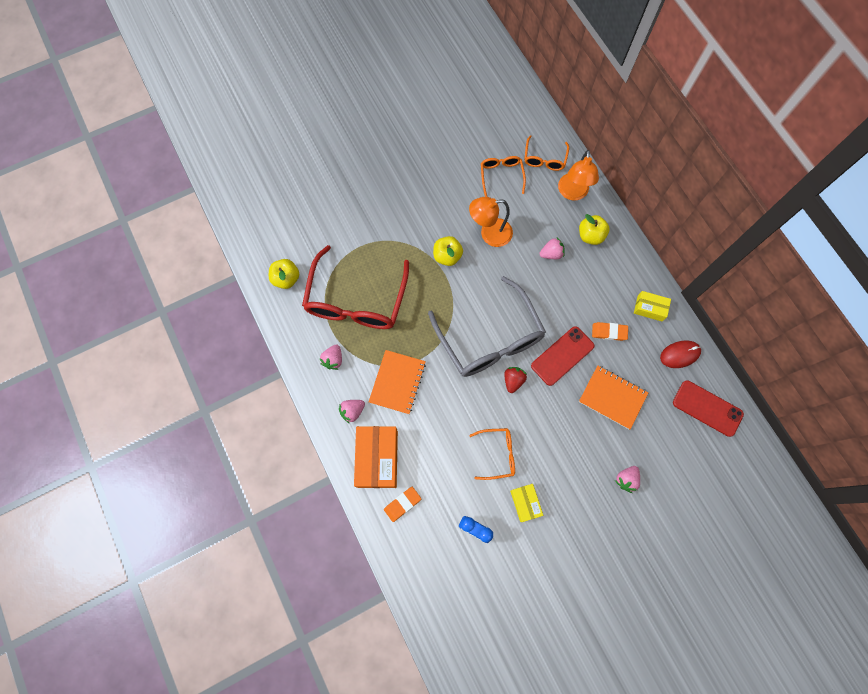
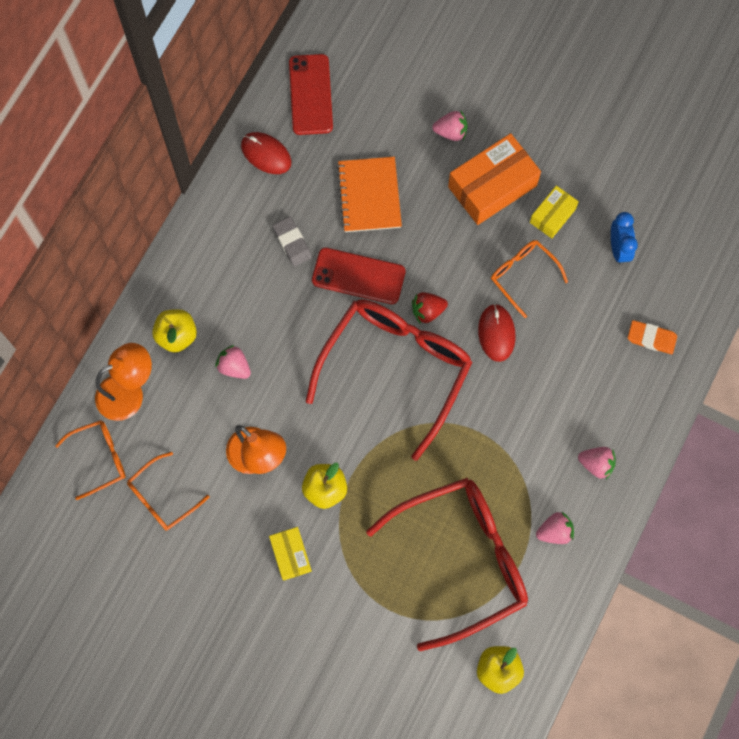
camera: 125 degrees left, 0 degrees up
(377, 458) = (625, 398): orange box -> orange box (492, 186)
(397, 382) = (525, 437): orange notebook -> none
(471, 411) = (496, 333): none -> red mouse
(489, 337) = (395, 370): grey glasses -> red glasses
(609, 332) = (292, 243): orange eraser -> grey eraser
(649, 308) = (230, 216): yellow box -> yellow box (290, 555)

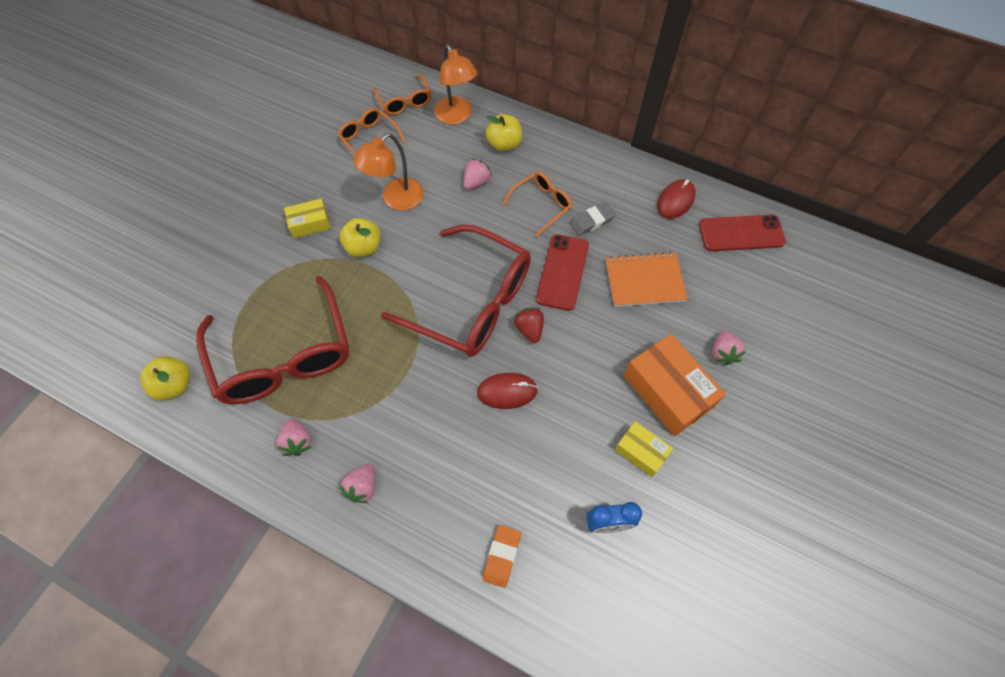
camera: 90 degrees right, 10 degrees down
(523, 276) = (570, 419): orange glasses -> orange glasses (541, 205)

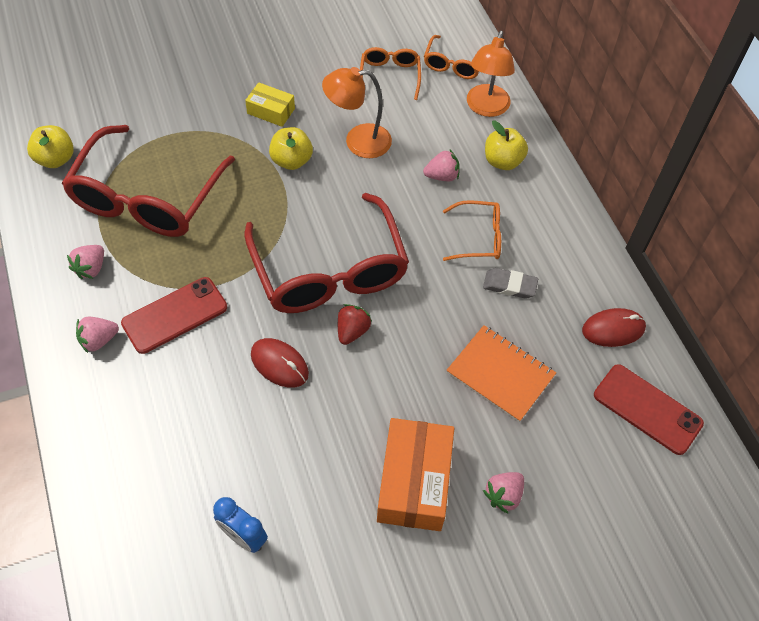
camera: 40 degrees right, 5 degrees down
(502, 556) = (138, 482): orange eraser -> none
(562, 272) = (433, 307): red phone -> red phone (174, 315)
(641, 452) = (334, 508): yellow box -> none

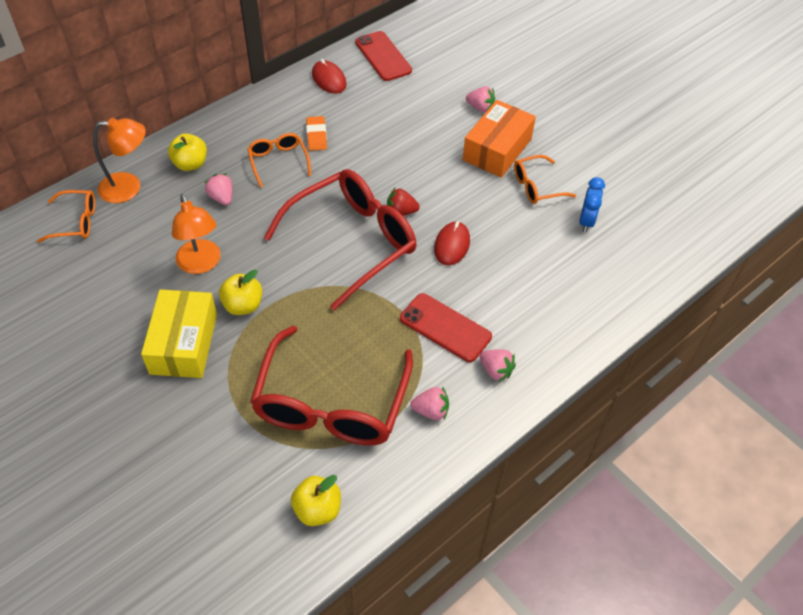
camera: 110 degrees left, 5 degrees down
(147, 197) = (331, 402): red glasses -> red glasses turned 105 degrees clockwise
(271, 111) = (183, 343): yellow box -> yellow box, size x1.82
(390, 76) = (106, 264): orange glasses -> orange glasses (537, 186)
(414, 482) = (497, 149): orange box -> orange box turned 45 degrees counterclockwise
(500, 374) = (394, 126): orange notebook -> none
(509, 285) = (316, 136): grey eraser -> orange eraser
(647, 409) = (383, 56): red phone -> red phone turned 45 degrees counterclockwise

